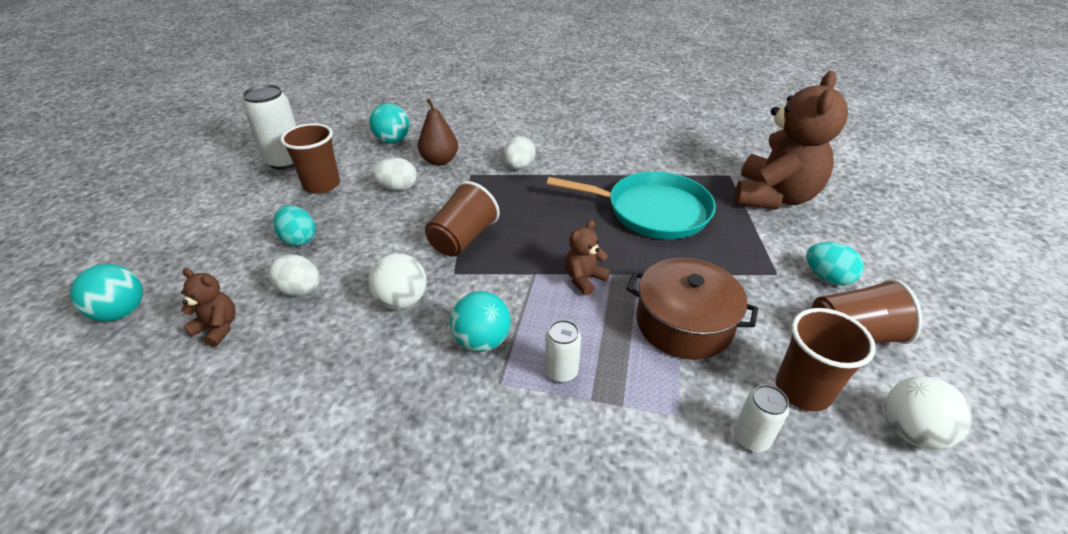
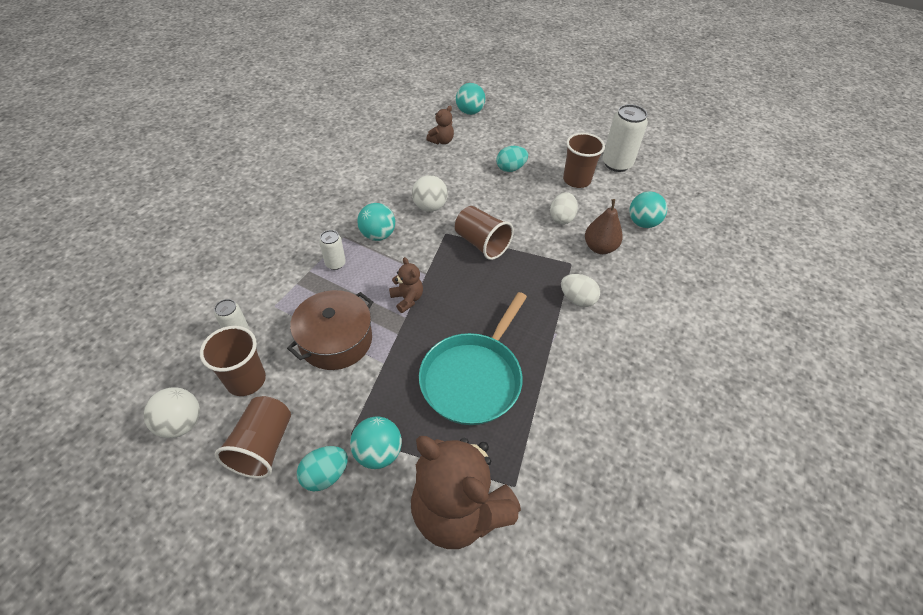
camera: 105 degrees right, 10 degrees up
(300, 290) = (459, 168): white egg -> none
(774, 250) = (378, 452): none -> turquoise ball

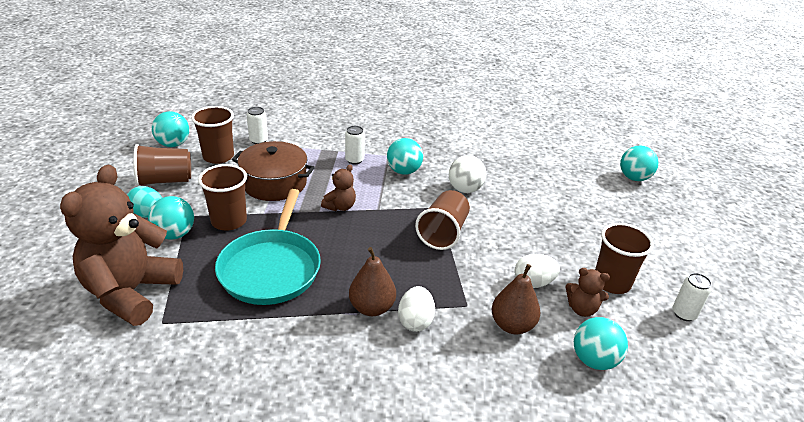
camera: 65 degrees right, 15 degrees down
(181, 423) = (173, 144): white ball -> turquoise ball
(381, 396) = (229, 221): none -> brown cup
(441, 141) = (566, 172): brown teddy bear -> brown teddy bear (582, 309)
(473, 378) = (271, 268): turquoise pan -> turquoise pan turned 90 degrees counterclockwise
(510, 168) = (575, 227): turquoise egg -> none
(553, 321) = (372, 308): none -> brown pear
(616, 164) = (684, 314): white can -> white can, size x0.55

